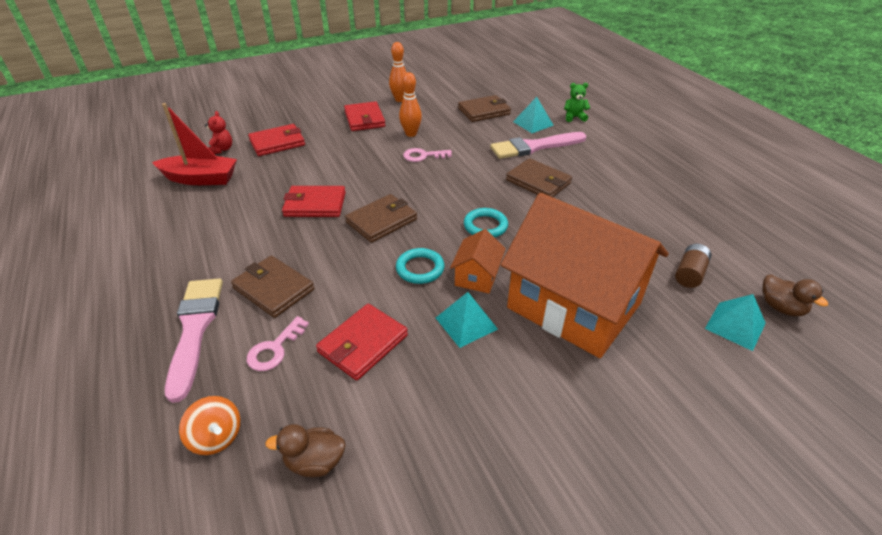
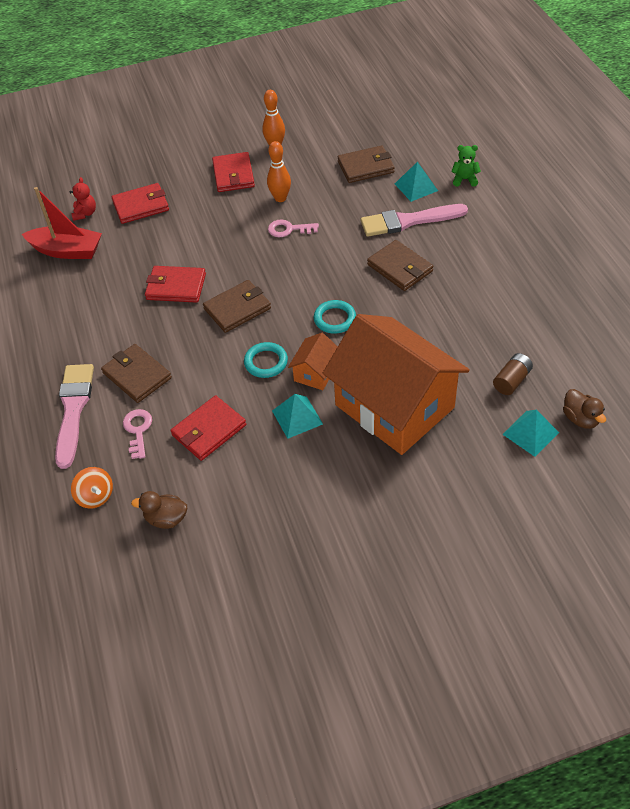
camera: 10 degrees right, 10 degrees up
(275, 349) = (138, 430): pink key -> pink key turned 135 degrees clockwise

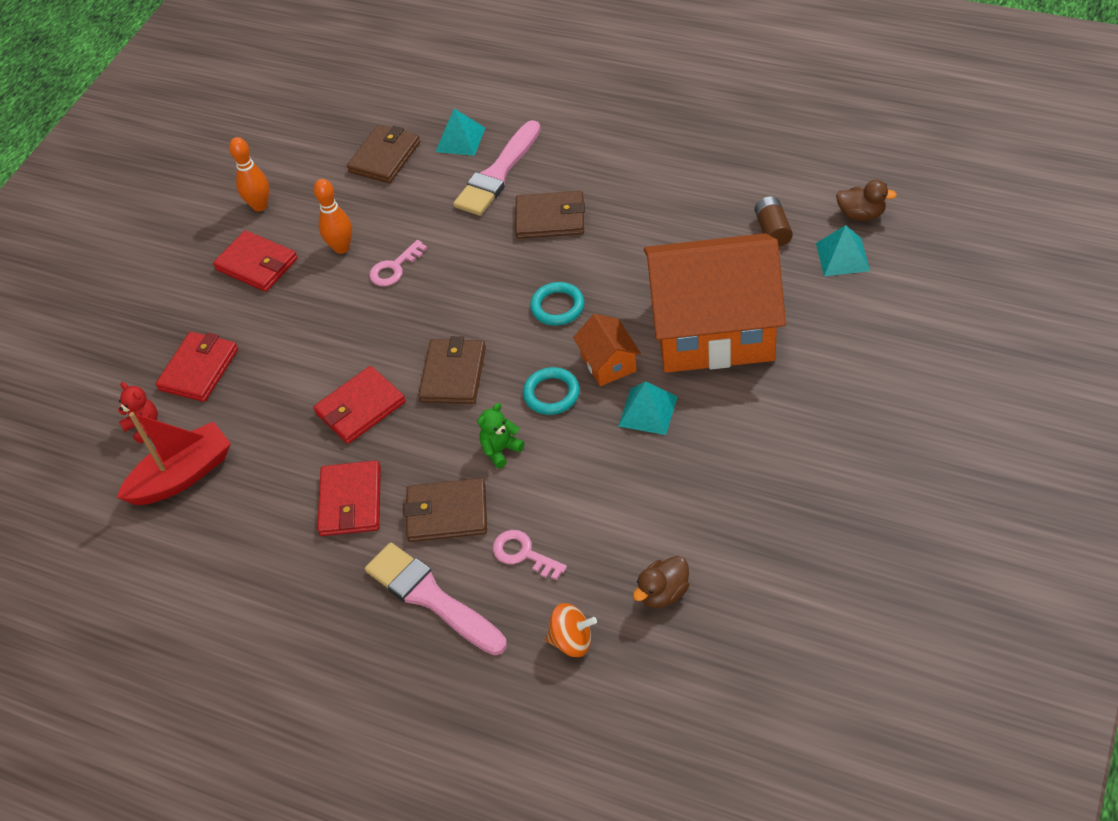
camera: 45 degrees left, 0 degrees up
(209, 430) = (588, 492): red wallet -> red wallet (350, 501)
(464, 179) = (495, 100): green teddy bear -> green teddy bear (500, 450)

